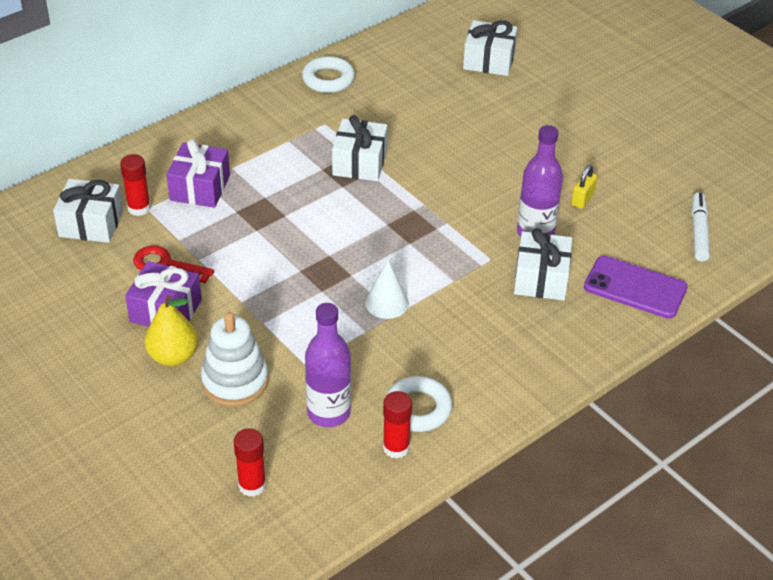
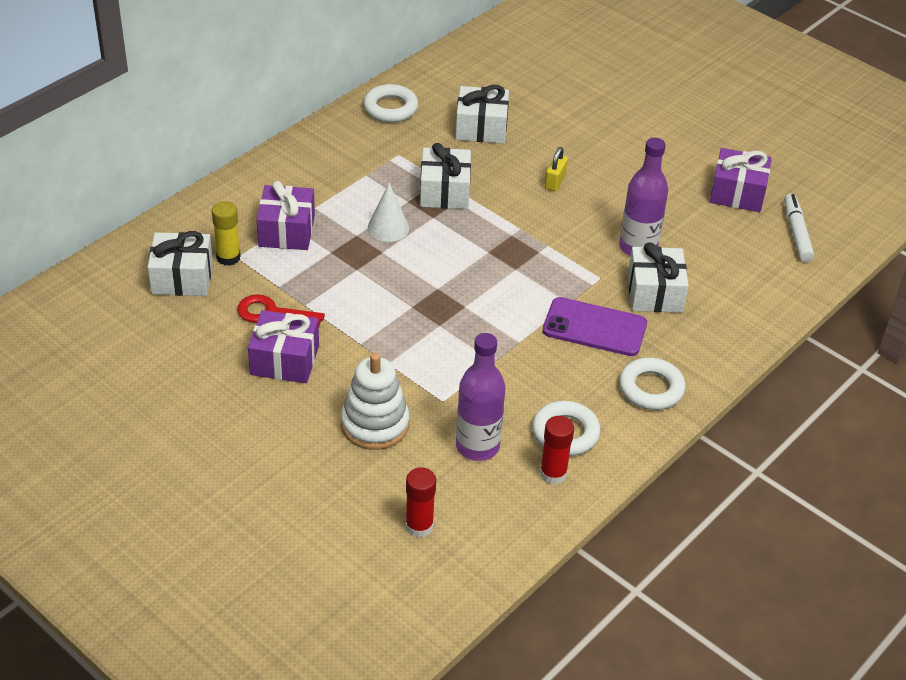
camera: 10 degrees left, 0 degrees up
(139, 208) = (228, 257): red glue stick -> yellow glue stick
(173, 356) = (305, 406): yellow pear -> none
(386, 302) = (508, 331): white cone -> white cone (388, 227)
(489, 60) = (549, 77): white gift -> white gift (481, 128)
(514, 373) = (651, 388): none -> white ring
(582, 199) = (676, 210): yellow padlock -> yellow padlock (555, 182)
(635, 287) = (748, 293): purple phone -> purple phone (594, 327)
(648, 187) = (737, 193): none -> purple gift

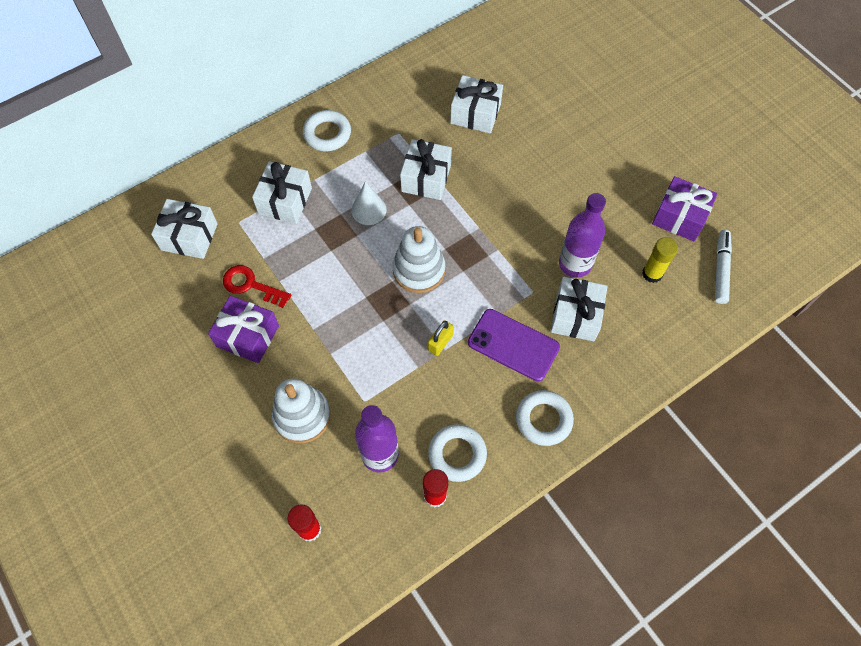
camera: 15 degrees right, 20 degrees up
(228, 257) = (231, 221): yellow glue stick -> yellow glue stick (652, 274)
(286, 231) = (285, 201): purple gift -> white gift
(390, 108) = (405, 82): white ring -> white ring (327, 134)
(465, 275) = (419, 270): none -> white stacking toy
(555, 182) = (522, 181): yellow padlock -> yellow padlock (440, 342)

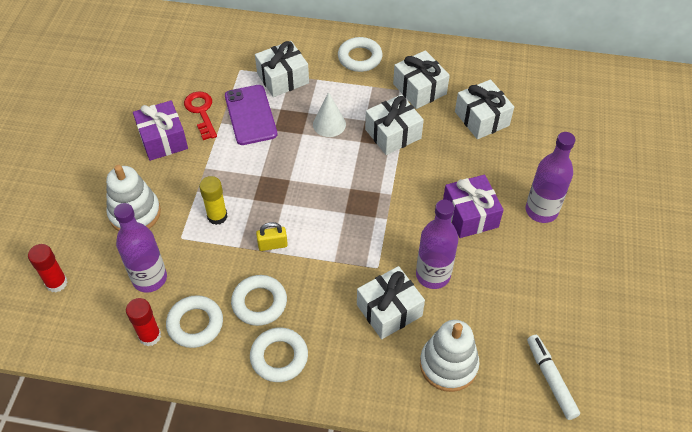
camera: 45 degrees right, 10 degrees down
(189, 237) = (201, 56): white gift -> white gift (419, 89)
(419, 270) = (315, 187): white stacking toy -> white stacking toy (448, 365)
(483, 394) = (259, 303): none -> white ring
(513, 345) = (320, 289): purple phone -> purple phone (250, 115)
(591, 153) = (541, 211): none -> purple bottle
(652, 274) = (487, 333): yellow glue stick -> yellow glue stick (217, 216)
(680, 217) = (562, 312): purple gift -> purple gift (470, 215)
(721, 269) = (551, 379): white marker -> white marker turned 75 degrees counterclockwise

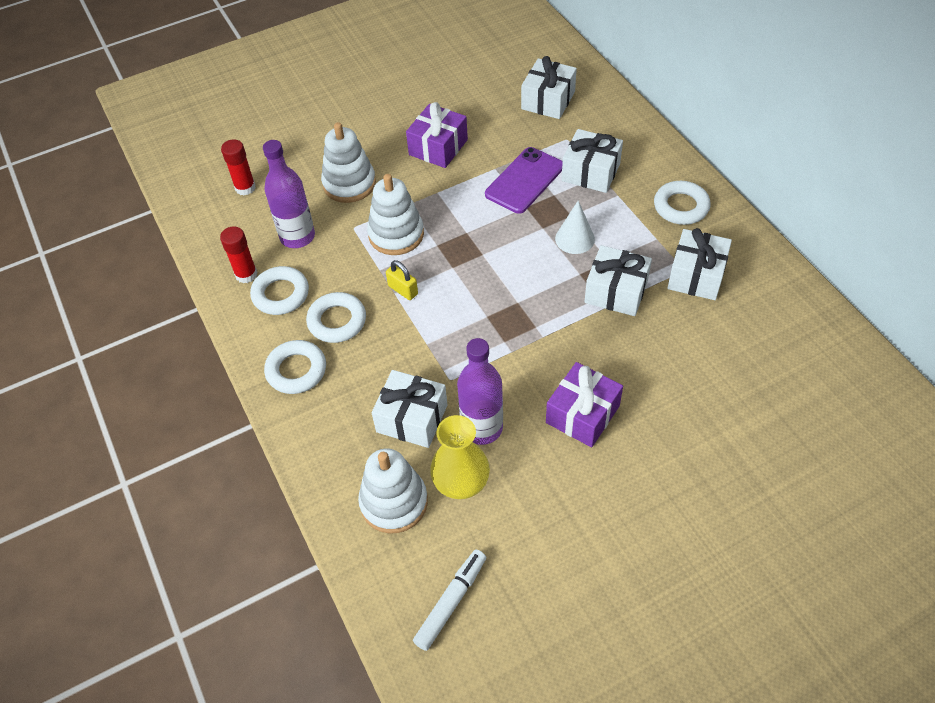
camera: 55 degrees right, 0 degrees up
(201, 112) = (492, 148): red key -> none
(217, 216) = (396, 234): yellow glue stick -> white stacking toy
(465, 314) = (461, 482): none -> yellow vase
(482, 118) = (717, 349): white gift -> white gift (548, 100)
(541, 211) = (651, 473): purple bottle -> none

